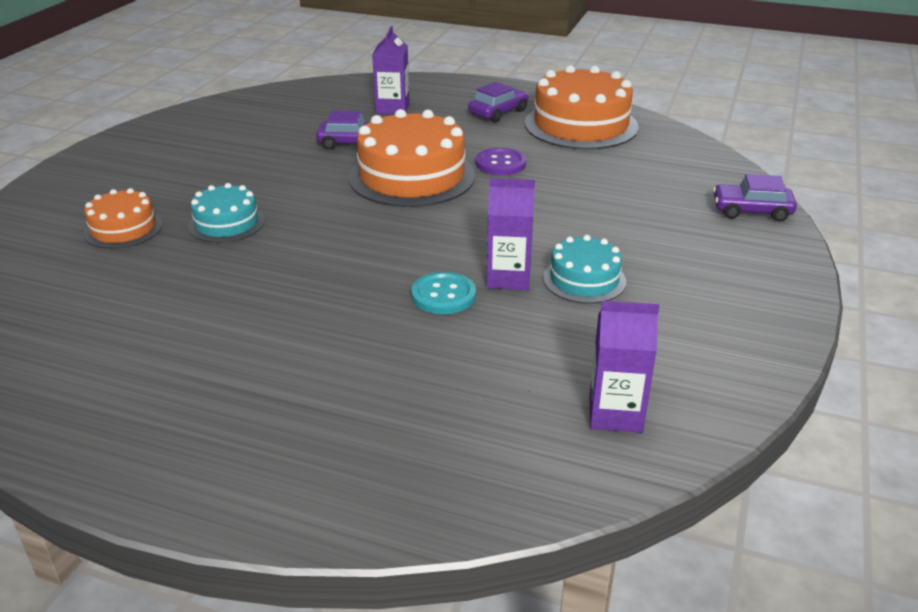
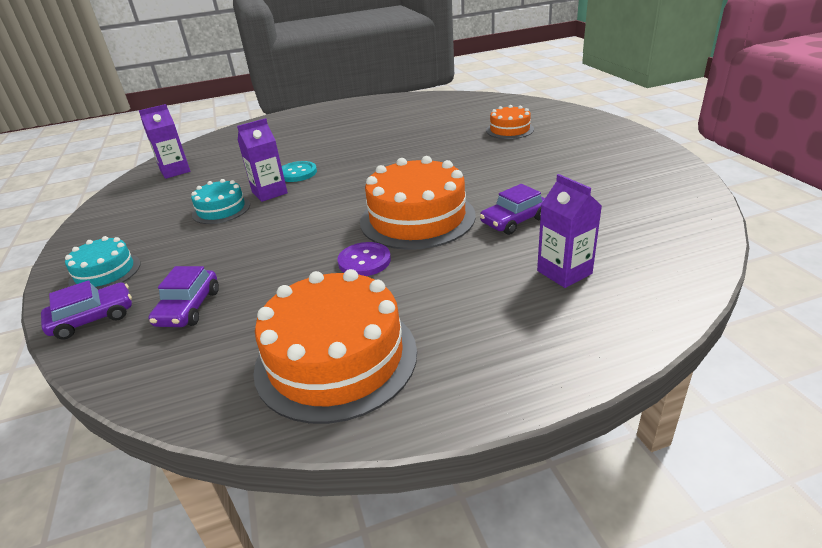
camera: 145 degrees right, 0 degrees up
(226, 223) = (468, 150): turquoise cake -> turquoise cake (105, 272)
(498, 112) = (454, 327): purple car -> purple car (188, 308)

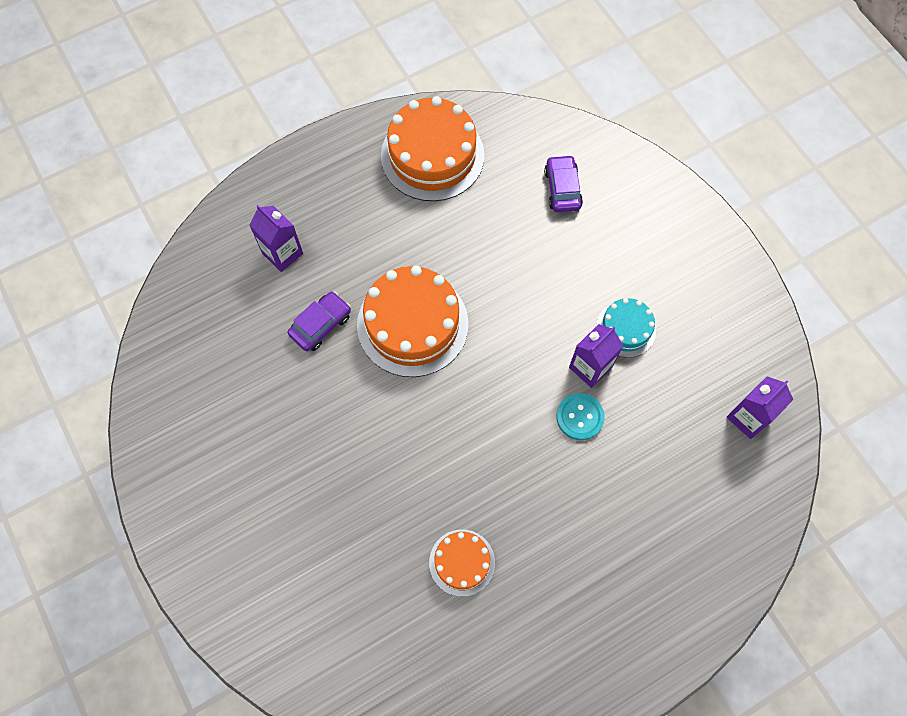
camera: 165 degrees right, 35 degrees up
(93, 318) = (630, 171): purple car -> none
(105, 272) = (667, 222): turquoise cake -> none
(364, 261) = (444, 255): purple button -> none
(509, 130) = (327, 560): orange cake -> orange cake (462, 562)

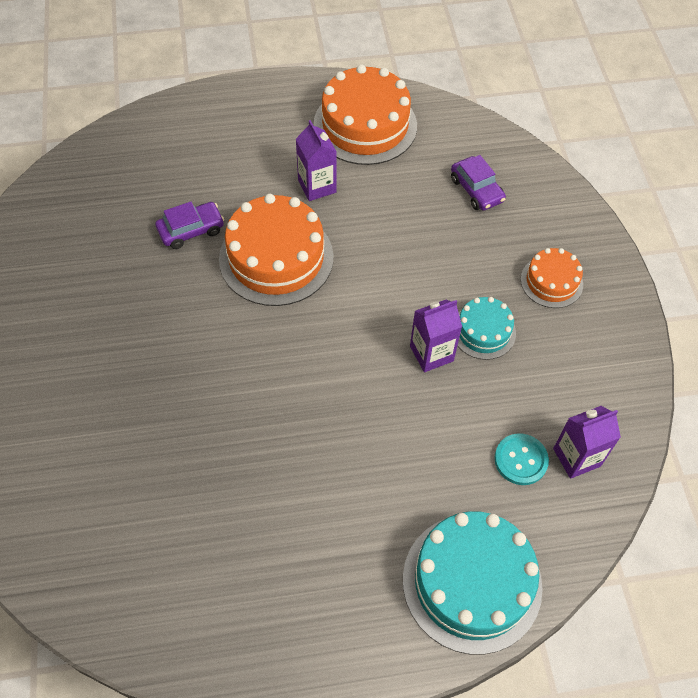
camera: 20 degrees right, 10 degrees down
(282, 253) = (187, 161): purple carton -> purple carton (317, 186)
(462, 562) = (217, 485): orange cake -> orange cake (551, 282)
(562, 189) = (476, 190): purple car -> purple car turned 135 degrees clockwise
(580, 417) = (400, 394): turquoise button -> turquoise button (520, 460)
(708, 562) = (472, 582): none -> turquoise cake

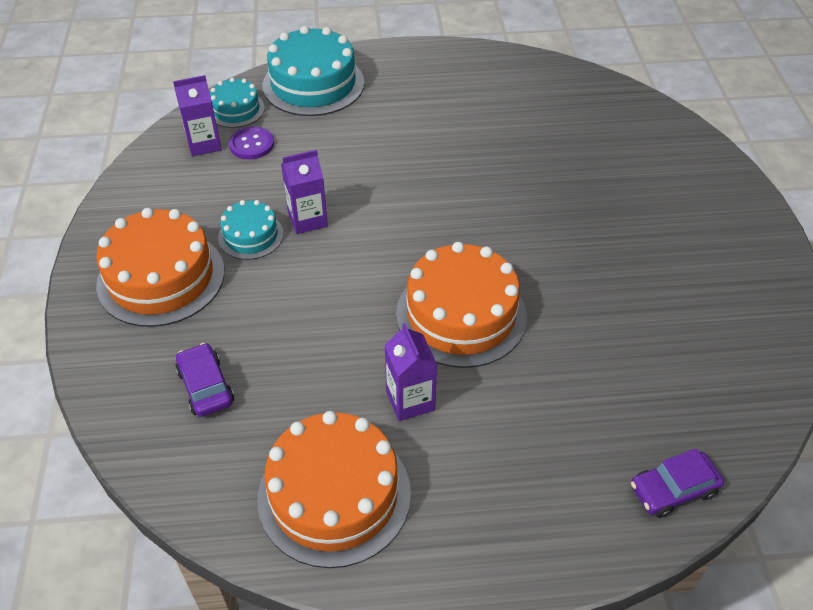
camera: 175 degrees left, 10 degrees down
(191, 230) = (564, 350): purple car -> purple car (673, 490)
(520, 460) = (251, 144): turquoise button -> purple button
(551, 282) = (161, 277): orange cake -> orange cake, size x1.85
(559, 522) = (236, 109): none -> turquoise cake

